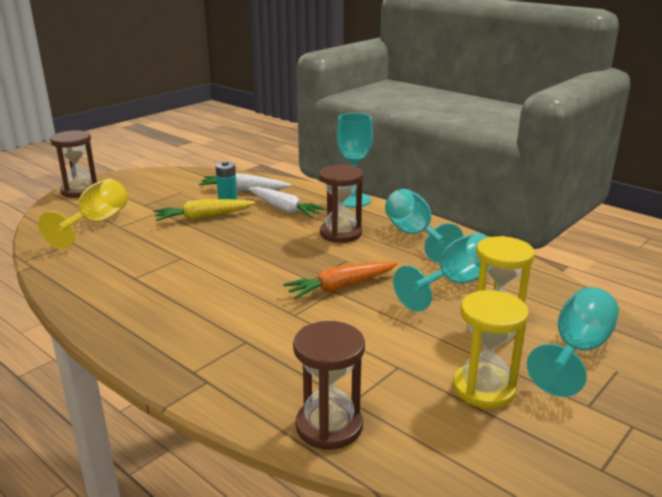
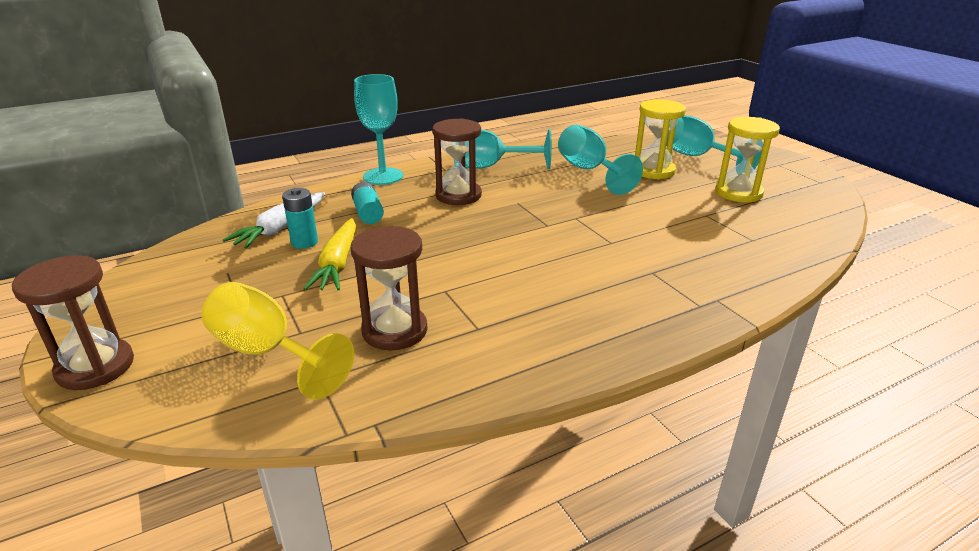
camera: 70 degrees left, 5 degrees up
(284, 209) = (368, 213): white carrot -> turquoise battery
(329, 426) = (783, 253): brown hourglass -> brown hourglass (395, 330)
(341, 287) = (570, 213): orange carrot -> none

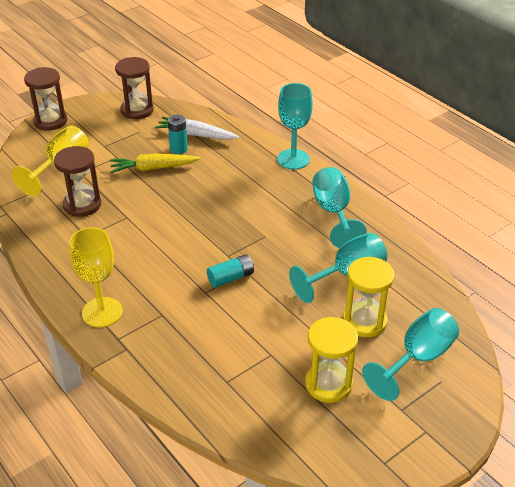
camera: 80 degrees right, 10 degrees up
(368, 213) = (227, 165): turquoise battery -> turquoise battery (231, 278)
(458, 195) = (269, 203): brown hourglass -> brown hourglass (137, 110)
(650, 316) = (102, 312): none -> yellow goblet

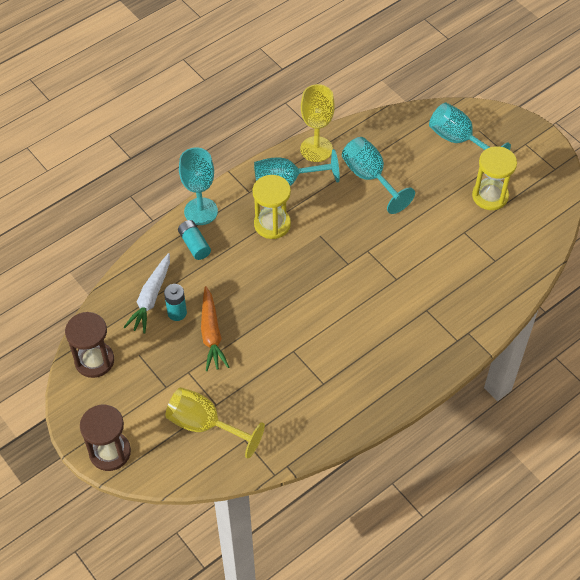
camera: 90 degrees left, 15 degrees up
(82, 205) = (273, 394): brown hourglass -> none
(102, 312) = (427, 356): yellow goblet -> yellow goblet (316, 149)
(153, 168) = (211, 334): yellow carrot -> orange carrot
(231, 278) = (377, 260): turquoise battery -> turquoise battery (194, 244)
(364, 321) = (423, 170): yellow hourglass -> yellow hourglass (272, 224)

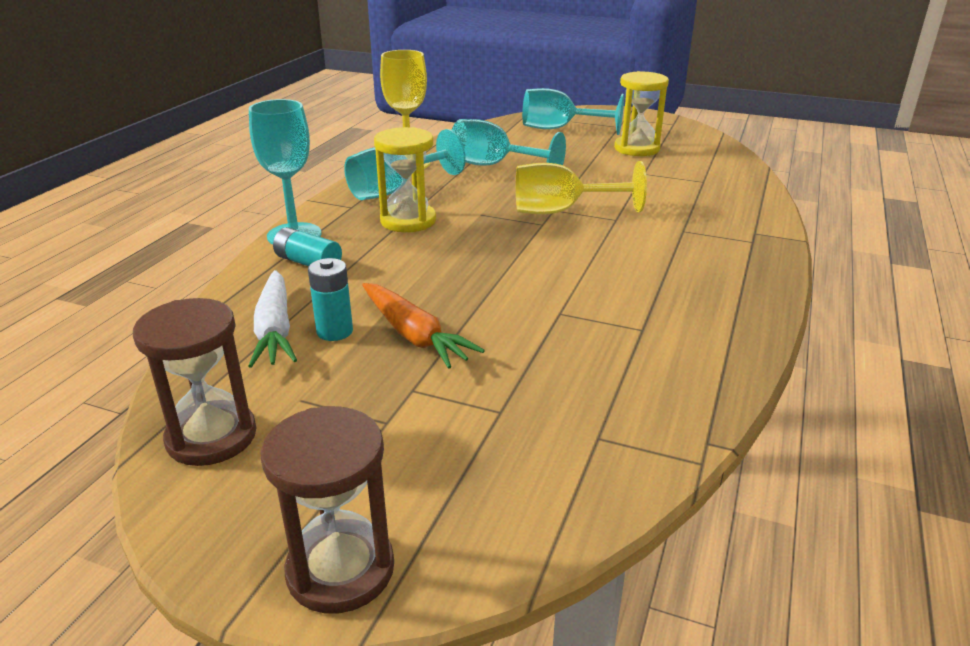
camera: 30 degrees left, 25 degrees down
(205, 425) = (507, 445): yellow goblet -> yellow goblet (561, 211)

